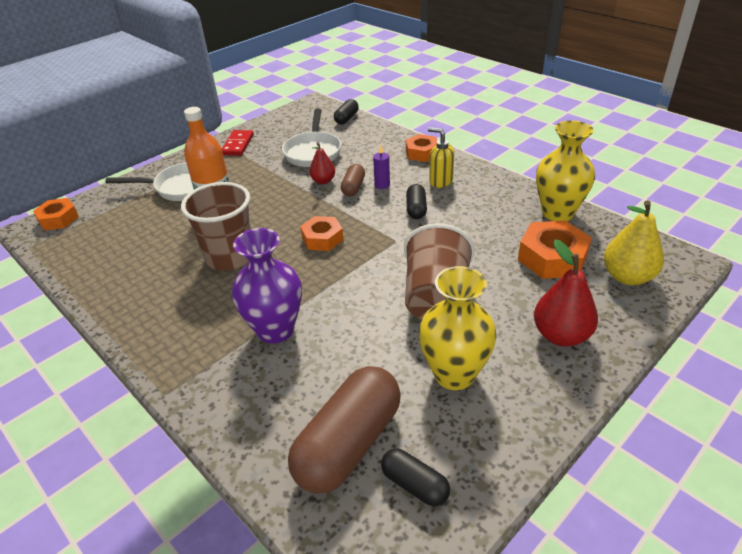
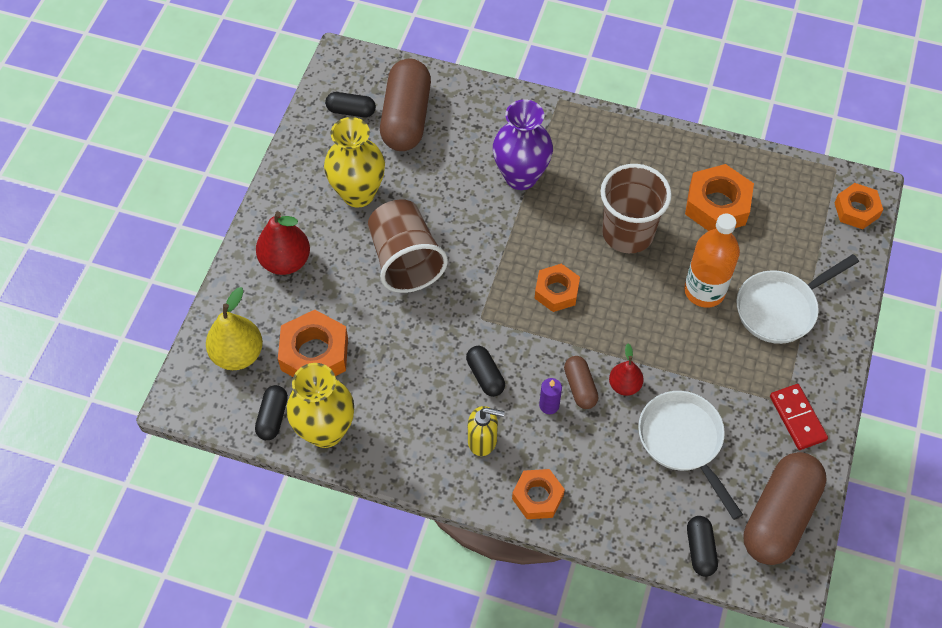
camera: 150 degrees right, 20 degrees up
(143, 252) = (717, 205): none -> orange nut
(293, 119) = (779, 516): none -> brown capsule
(601, 230) = (272, 417): none -> black capsule

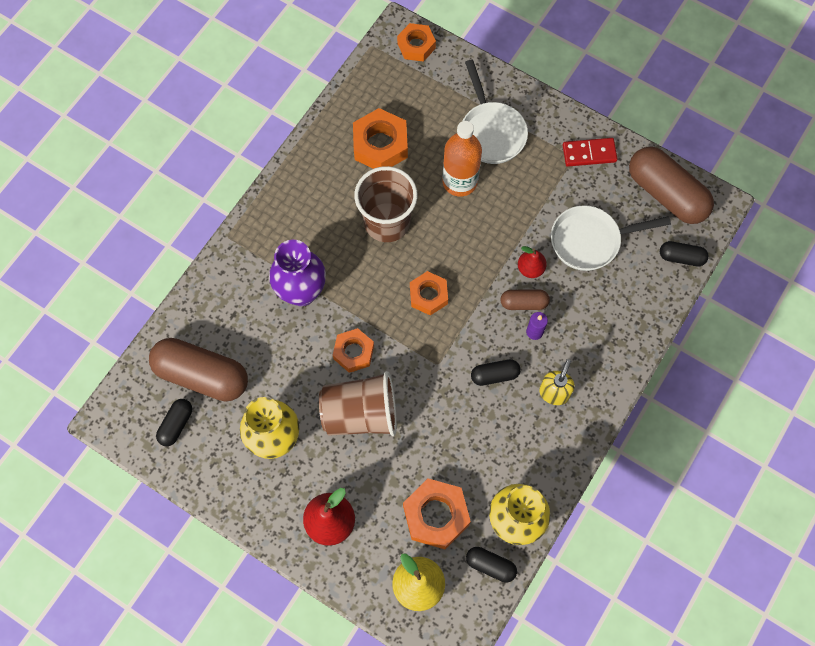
camera: 75 degrees left, 10 degrees up
(537, 497) = (613, 363): orange nut -> orange nut (353, 352)

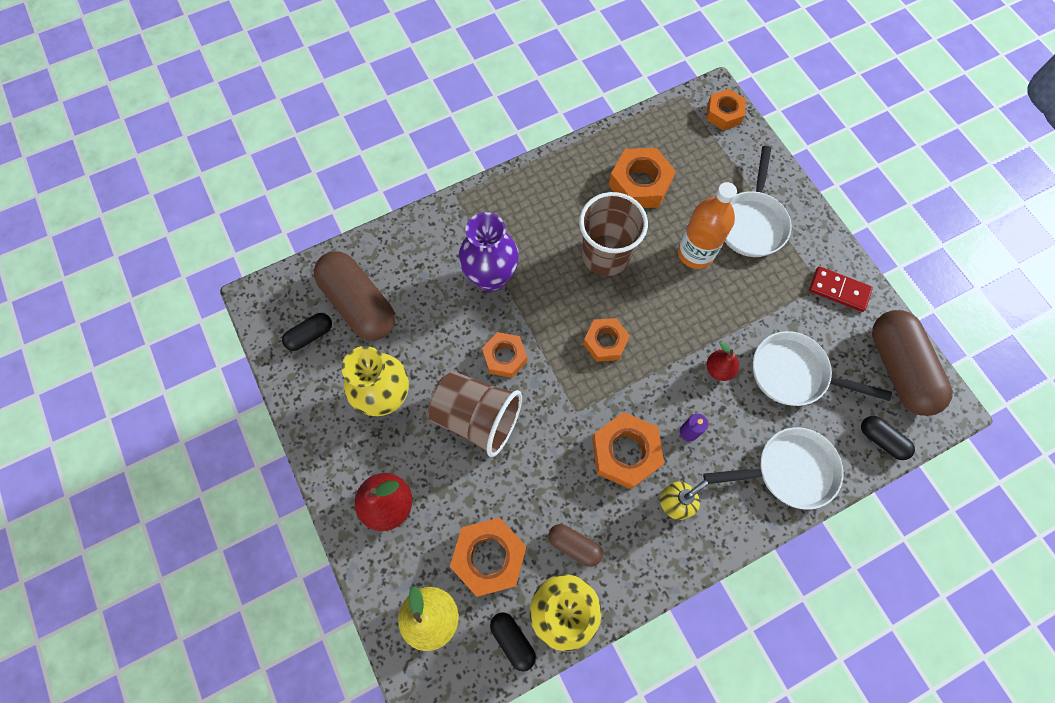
camera: 30 degrees right, 0 degrees up
(495, 375) = (625, 452): black capsule -> orange nut
(524, 303) = (693, 398): brown capsule -> brown capsule (574, 545)
(625, 319) = (788, 470): none -> white pan

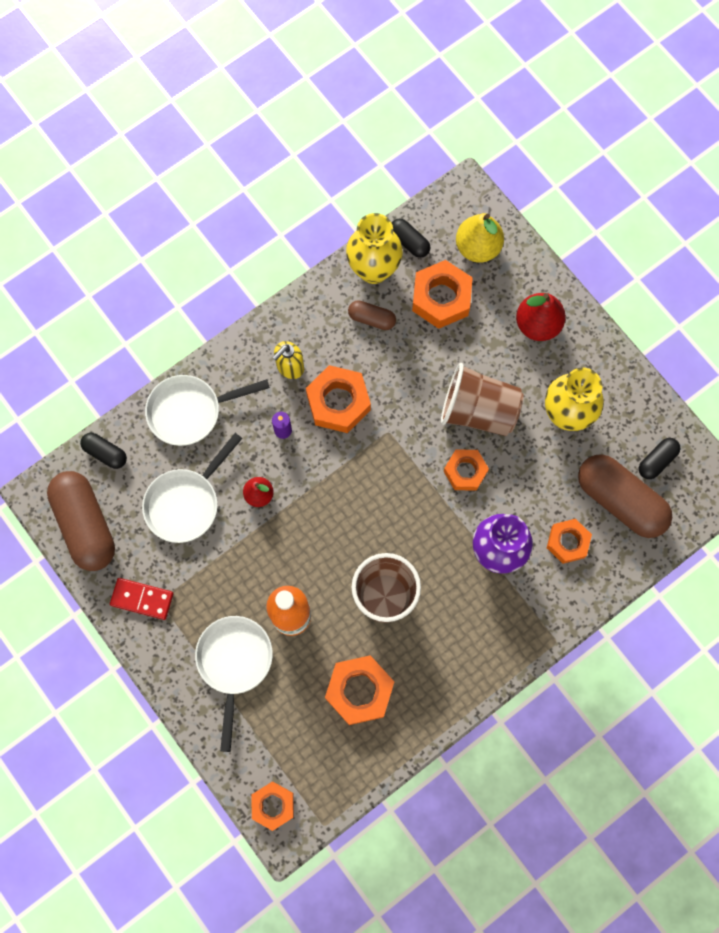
camera: 170 degrees right, 5 degrees up
(605, 342) = (371, 503): orange nut -> orange nut (567, 542)
(794, 374) = (186, 502): white pan -> white pan turned 120 degrees clockwise

